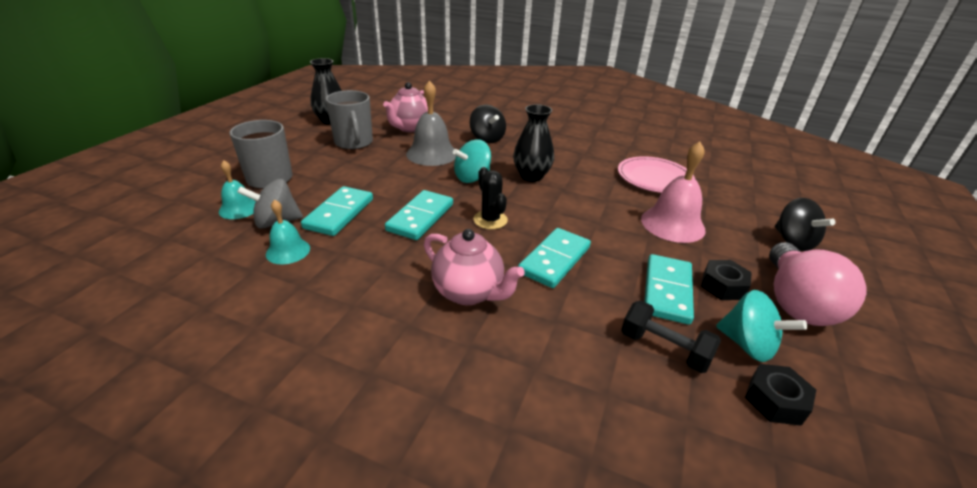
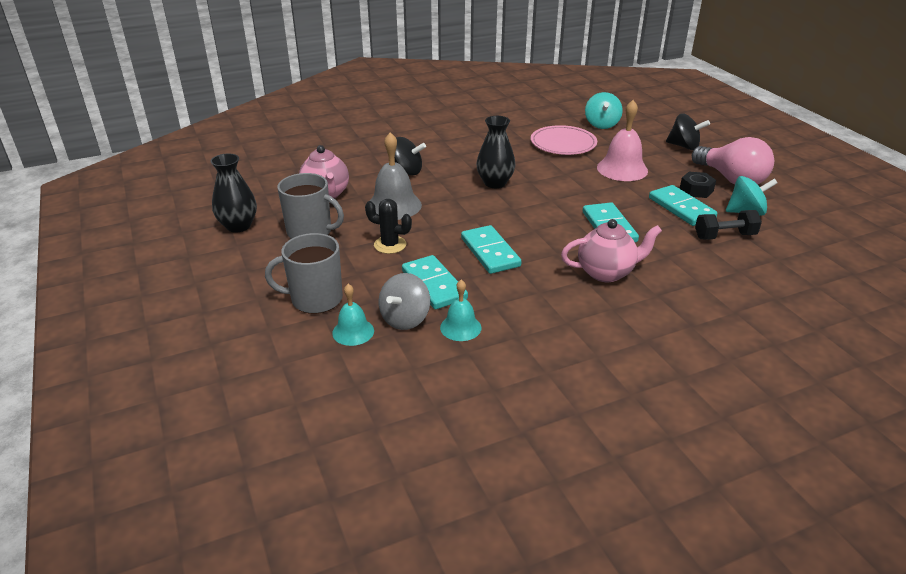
camera: 45 degrees left, 0 degrees up
(472, 177) = (461, 206): turquoise spinning top -> turquoise spinning top (601, 124)
(490, 220) = (532, 227): black cactus -> black cactus (390, 245)
(775, 400) = (787, 228): black nut -> none

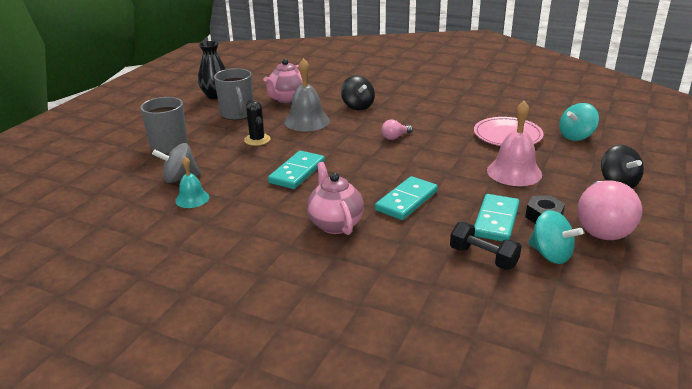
camera: 50 degrees right, 5 degrees down
(353, 332) = (148, 169): turquoise bell -> none
(433, 285) = (230, 171): turquoise domino -> none
(495, 183) = (395, 137): black vase -> pink light bulb
(606, 272) = (335, 224): pink teapot -> pink teapot turned 150 degrees counterclockwise

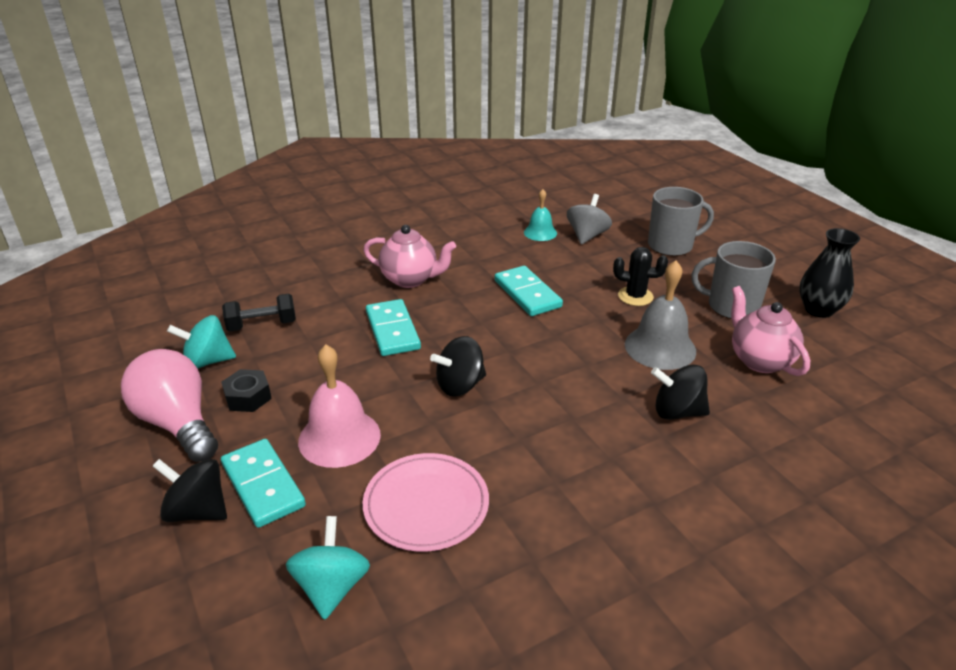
camera: 125 degrees right, 5 degrees up
(395, 137) = (538, 394): pink light bulb -> none
(421, 158) = (460, 385): none -> black spinning top
(496, 220) = (289, 363): turquoise domino -> turquoise domino (262, 485)

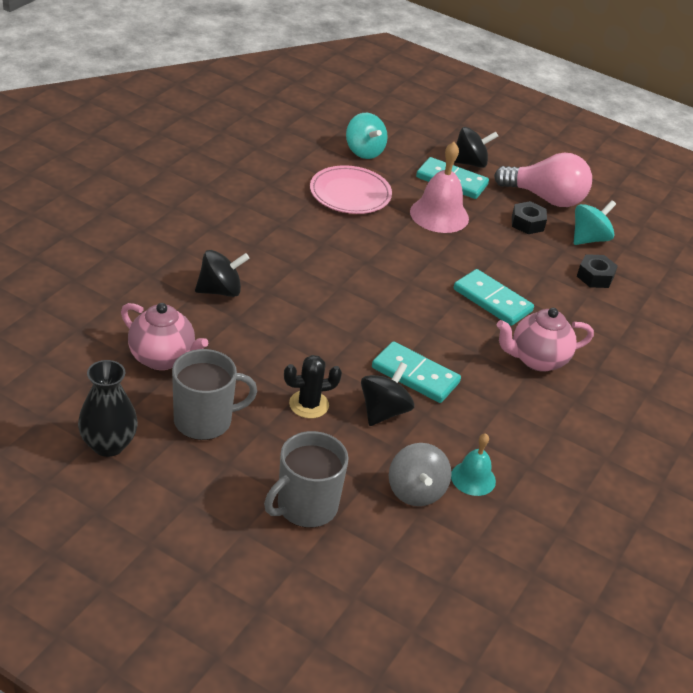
camera: 145 degrees right, 5 degrees up
(262, 325) = (595, 277): black dumbbell -> black nut
(460, 385) = (395, 269): black spinning top -> black spinning top (383, 411)
(660, 347) = (257, 347): grey bell -> none

